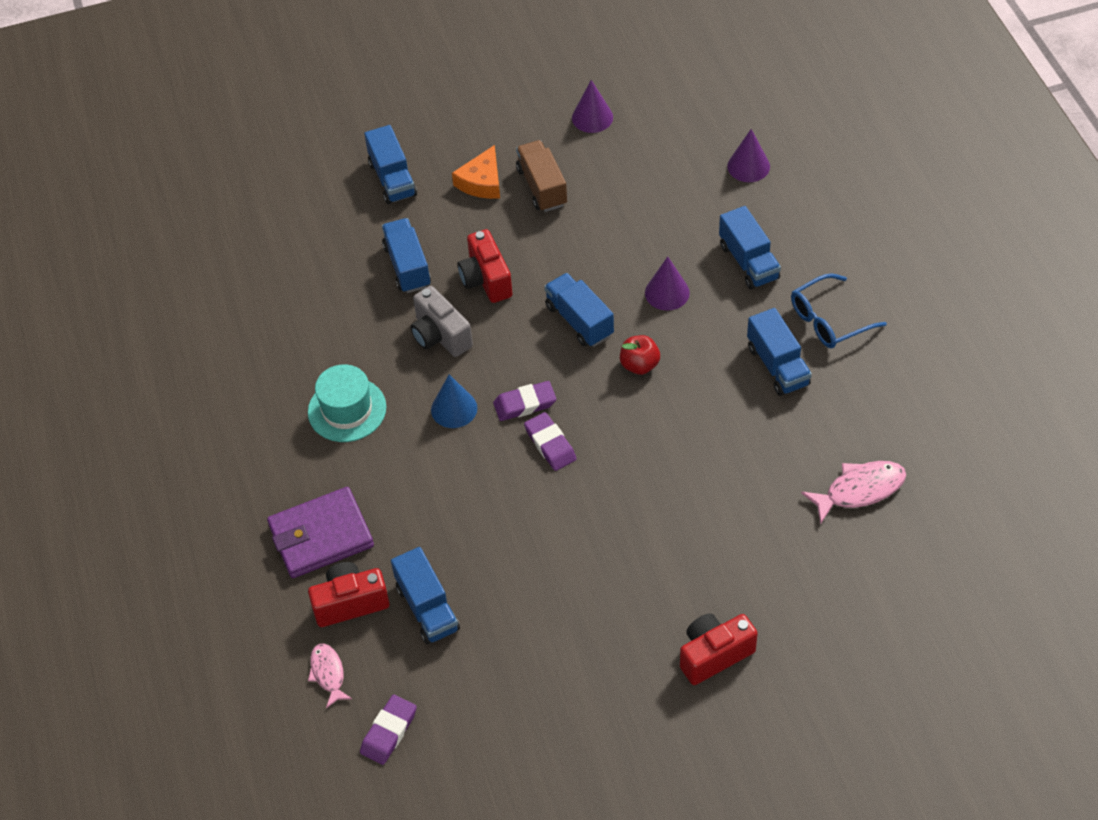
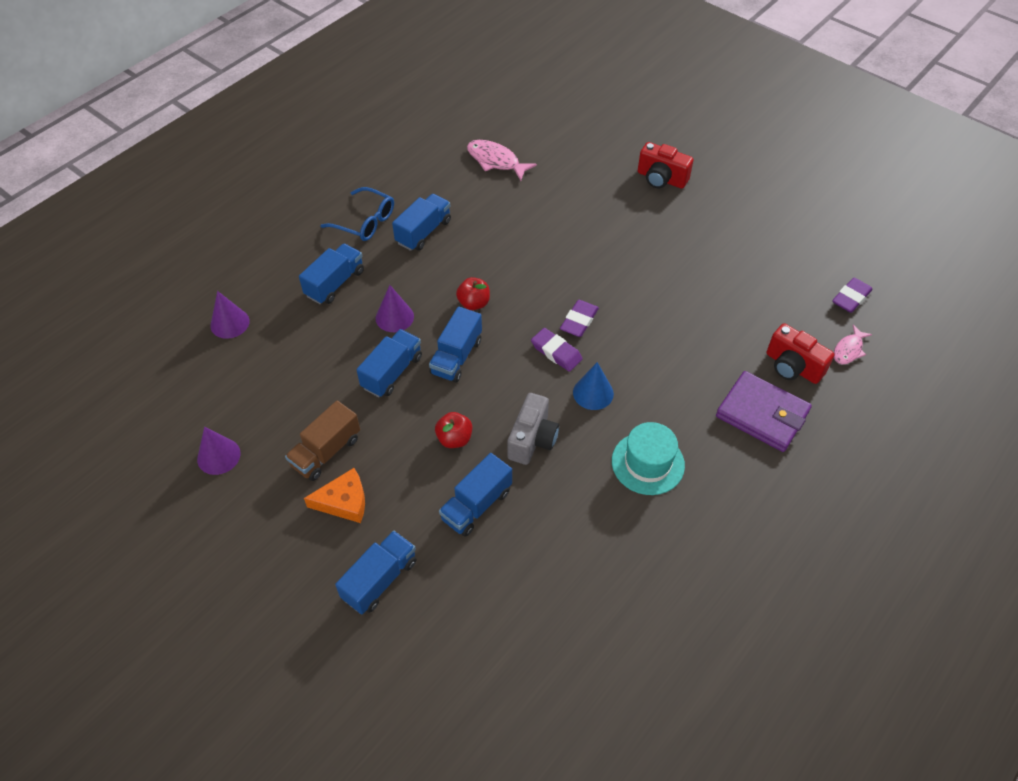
camera: 125 degrees left, 0 degrees up
(389, 732) = (851, 298): purple eraser -> purple eraser turned 45 degrees counterclockwise
(427, 608) = (756, 323): blue truck -> blue truck (392, 372)
(486, 279) = (454, 439): red camera -> red apple

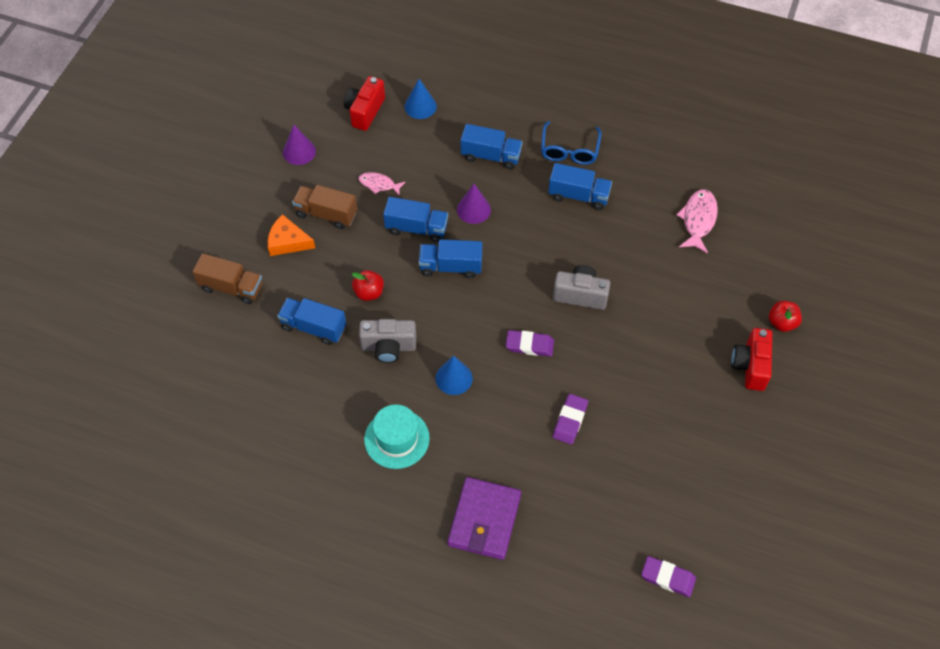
camera: 70 degrees right, 5 degrees up
(230, 323) = (420, 106): purple cone -> blue cone
(344, 501) = (287, 241): orange cheese -> orange cheese turned 135 degrees clockwise
(380, 580) = (231, 287): blue truck -> brown truck
(474, 303) = (514, 260): red apple -> red apple (782, 323)
(538, 266) = (580, 295): none -> grey camera
(556, 352) = (486, 338): purple eraser -> purple eraser (570, 420)
(792, 367) = (552, 537): red camera -> red camera (365, 111)
(848, 350) = (595, 585): pink fish -> pink fish (379, 184)

